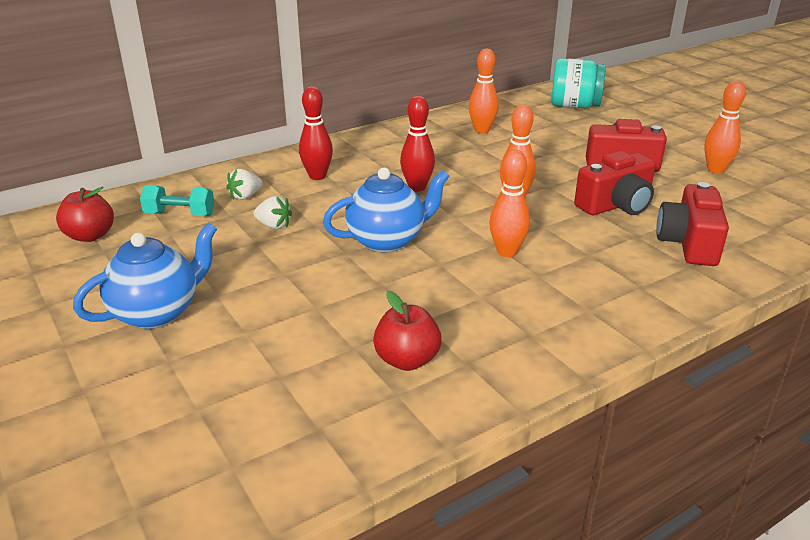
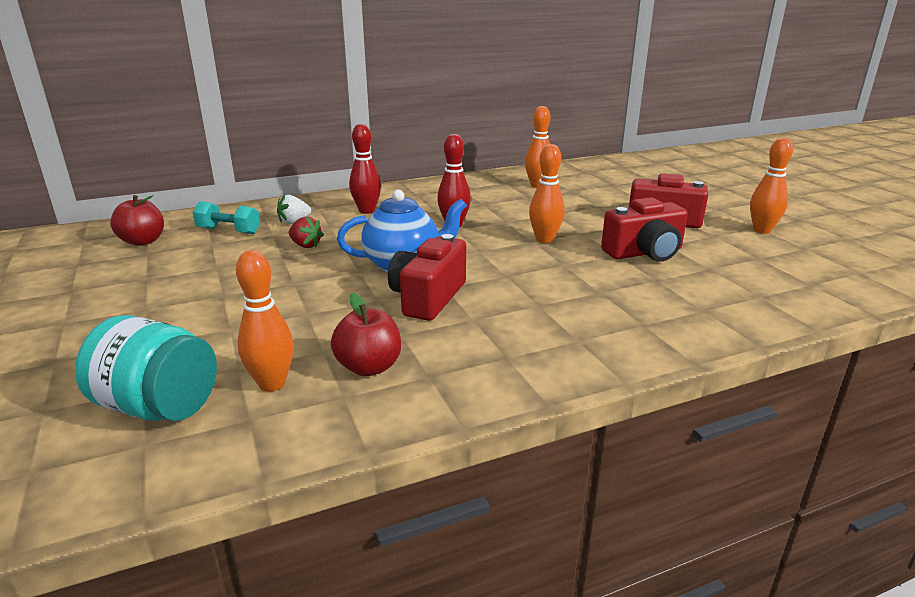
camera: 10 degrees right, 5 degrees down
(157, 312) = (160, 304): blue teapot -> none
(274, 226) = (305, 245): white strawberry -> red strawberry
(507, 252) = (515, 283): orange bowling pin -> orange bowling pin (272, 384)
(574, 106) = (635, 172): turquoise jar -> turquoise jar (159, 406)
(688, 243) = (709, 290): red camera -> red camera (428, 297)

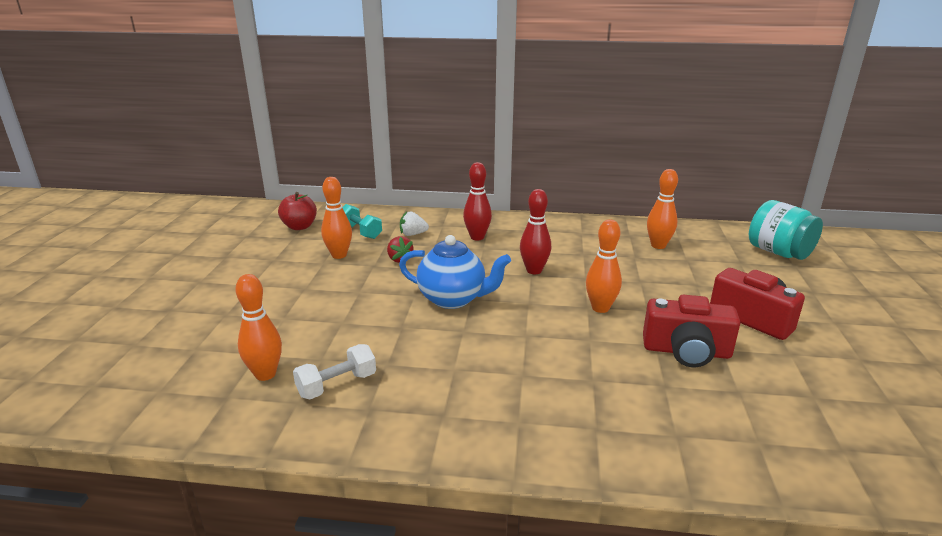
camera: 30 degrees right, 0 degrees up
(159, 406) = (190, 366): turquoise jar -> turquoise jar (778, 252)
(369, 367) = (337, 385): red apple -> white dumbbell
(428, 297) = (440, 337): red camera -> none
(762, 230) = (860, 364): orange bowling pin -> orange bowling pin (339, 255)

